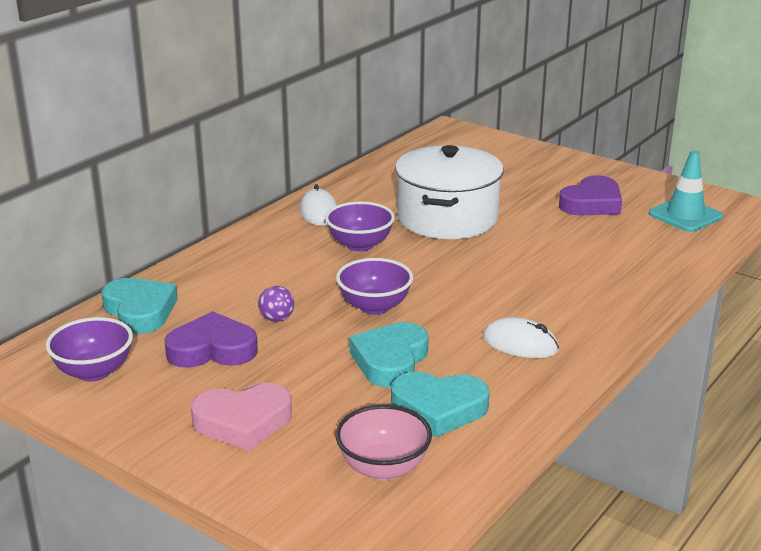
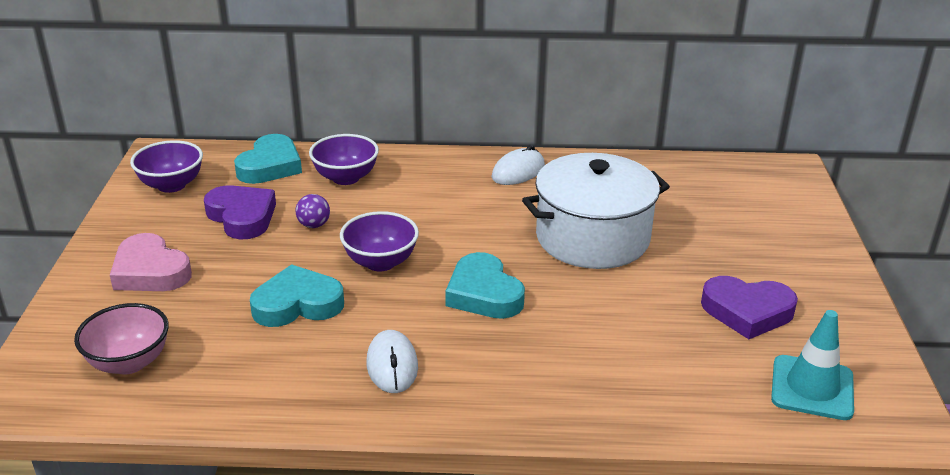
camera: 55 degrees right, 5 degrees up
(360, 245) = (482, 213): purple bowl -> purple bowl (345, 178)
(439, 408) = (240, 358): turquoise heart -> turquoise heart (483, 293)

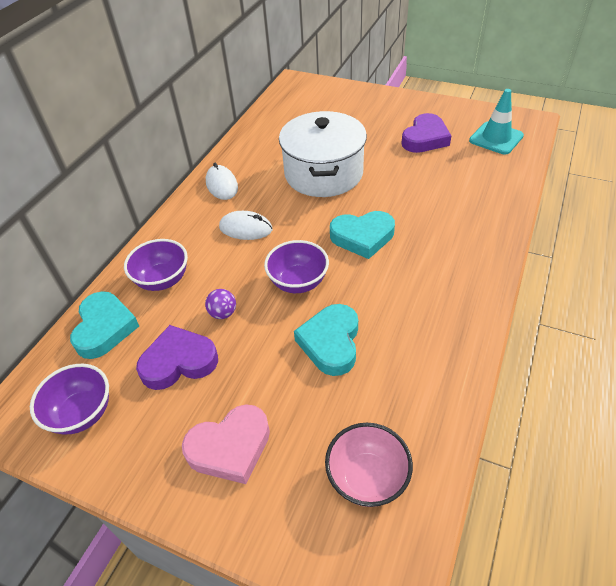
camera: 65 degrees left, 15 degrees up
(270, 166) = (104, 328): turquoise heart -> turquoise heart turned 45 degrees clockwise
(392, 365) = (426, 300): white mouse -> white mouse (246, 228)

